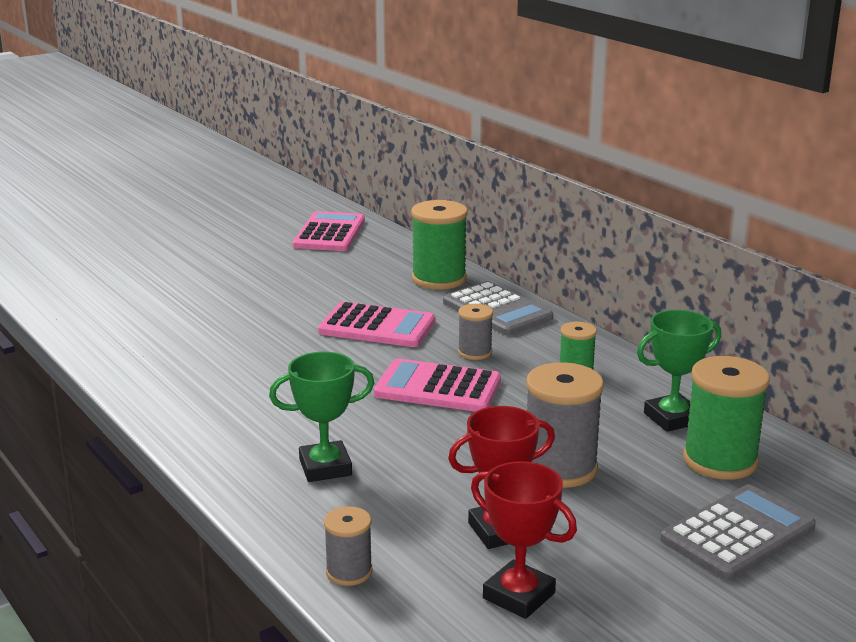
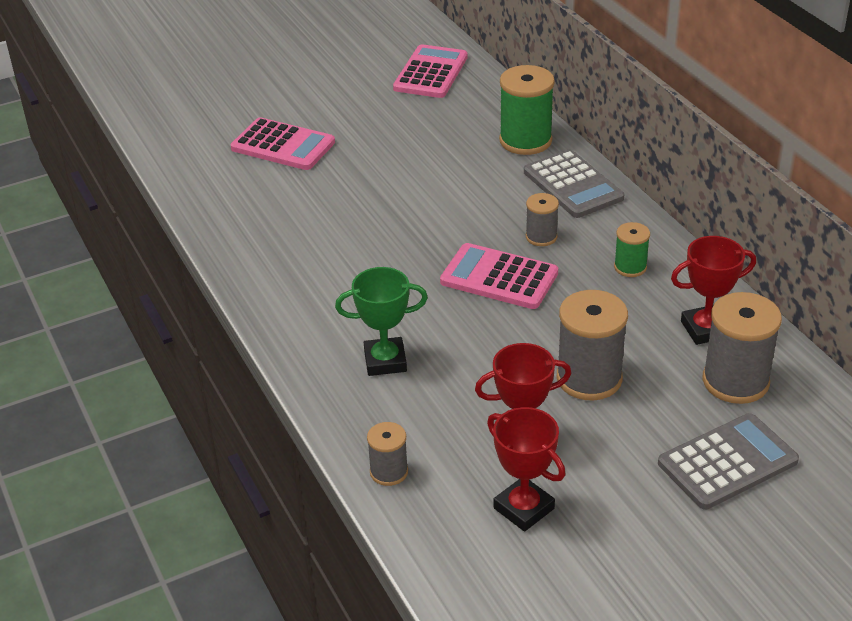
camera: 10 degrees right, 15 degrees up
(377, 327) = (456, 199): pink calculator -> pink calculator (283, 145)
(672, 418) = (705, 329): green trophy -> red trophy
(720, 460) = (735, 381): green spool -> grey spool

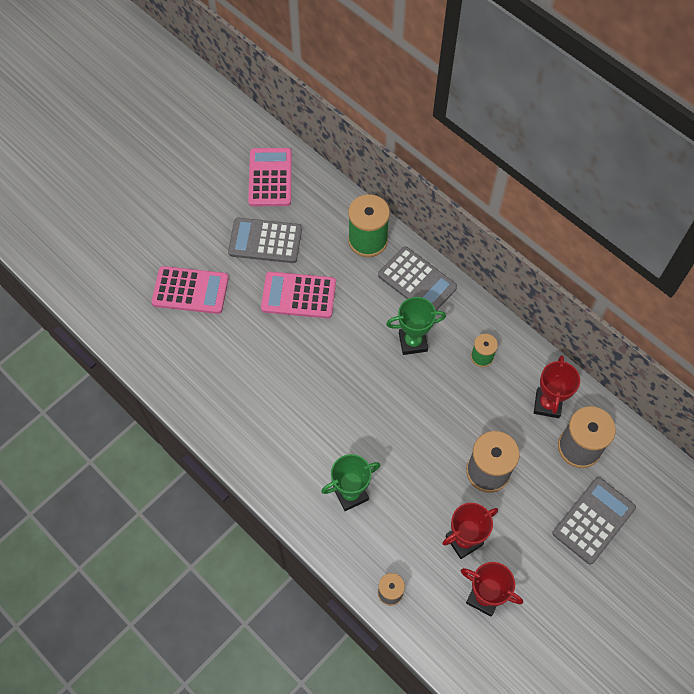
camera: 20 degrees left, 25 degrees up
(396, 121) = (265, 241): none -> grey calculator
(499, 277) = (398, 391): pink calculator -> pink calculator (298, 295)
(541, 237) = (413, 342): grey spool -> green trophy
(705, 329) = (547, 404): red trophy -> red trophy turned 45 degrees counterclockwise

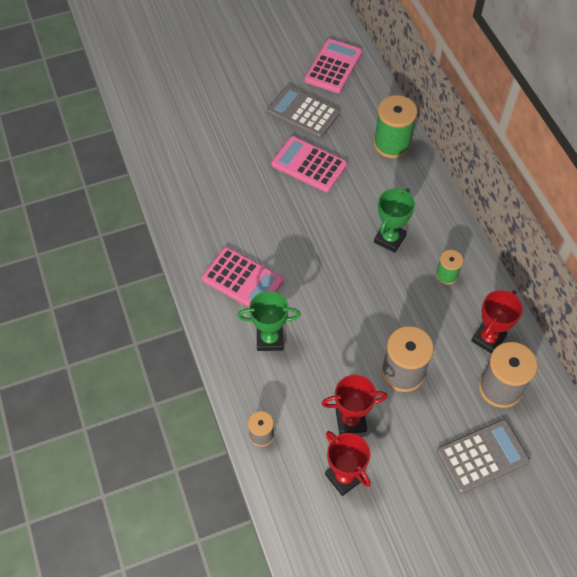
camera: 25 degrees right, 5 degrees down
(190, 290) = (221, 128): pink calculator -> pink calculator (242, 280)
(413, 342) = (389, 239): green trophy -> green trophy turned 75 degrees counterclockwise
(417, 281) = (419, 192): grey calculator -> none

